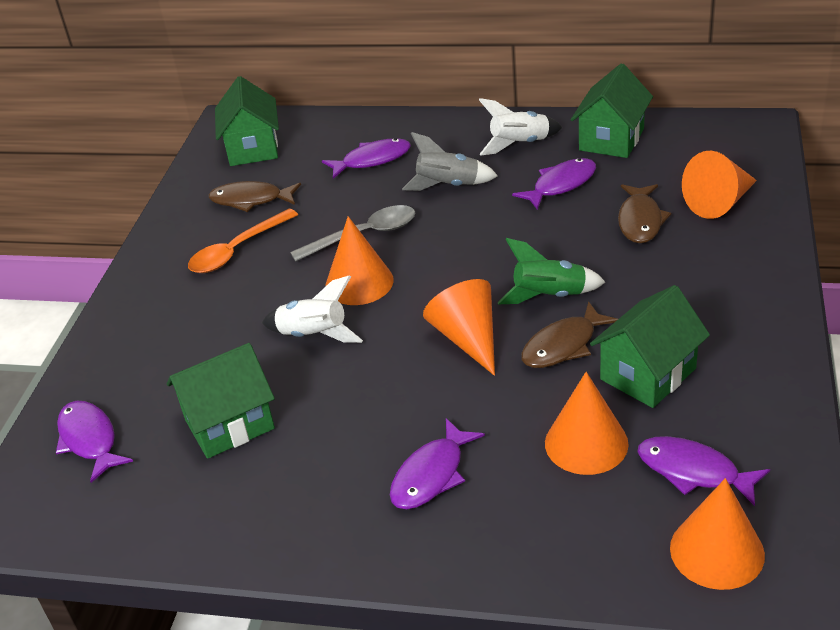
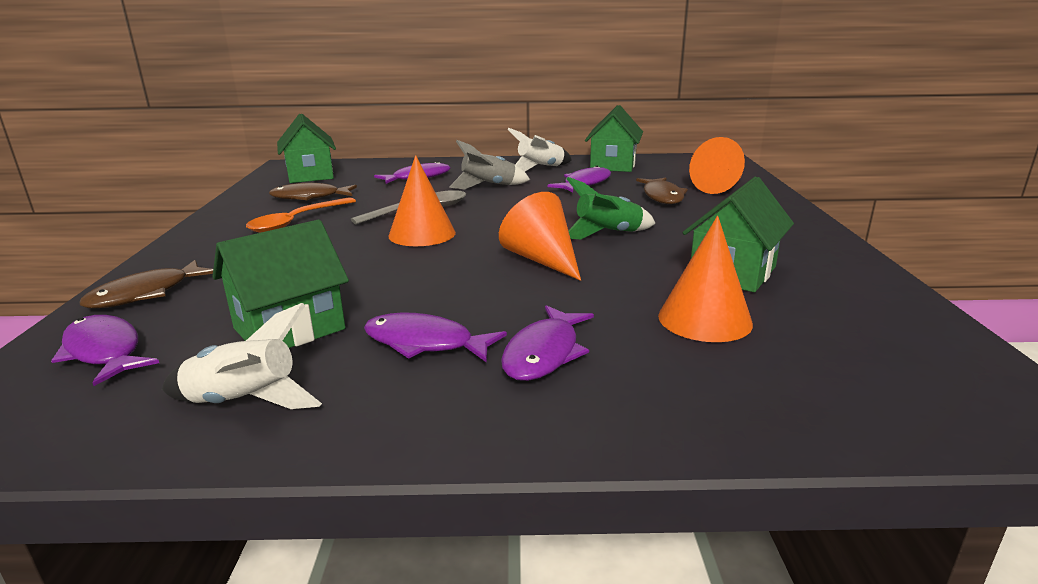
camera: 15 degrees left, 15 degrees down
(313, 335) = (381, 265): white rocket -> white rocket (244, 403)
(563, 345) = (638, 260): brown fish -> brown fish (146, 294)
(693, 471) = (833, 332): purple fish -> purple fish (425, 343)
(717, 551) = (918, 393): orange cone -> none

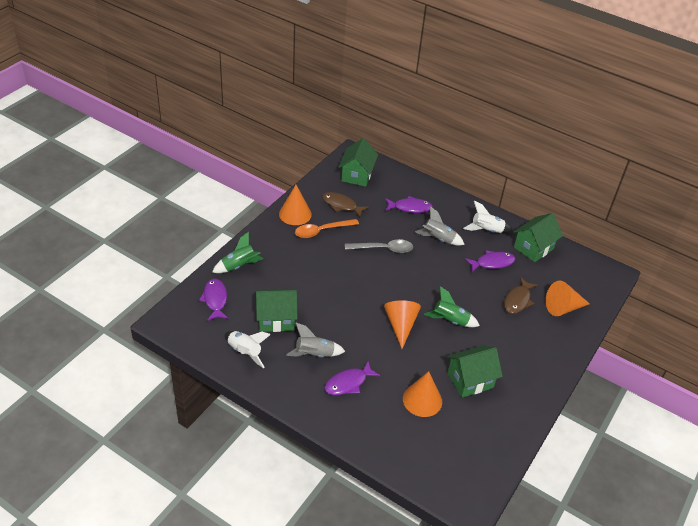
camera: 30 degrees right, 20 degrees up
(146, 294) = (239, 266): brown fish -> green rocket
(422, 234) = (368, 274): orange cone -> orange cone (295, 214)
(425, 343) = (314, 354): purple fish -> grey rocket

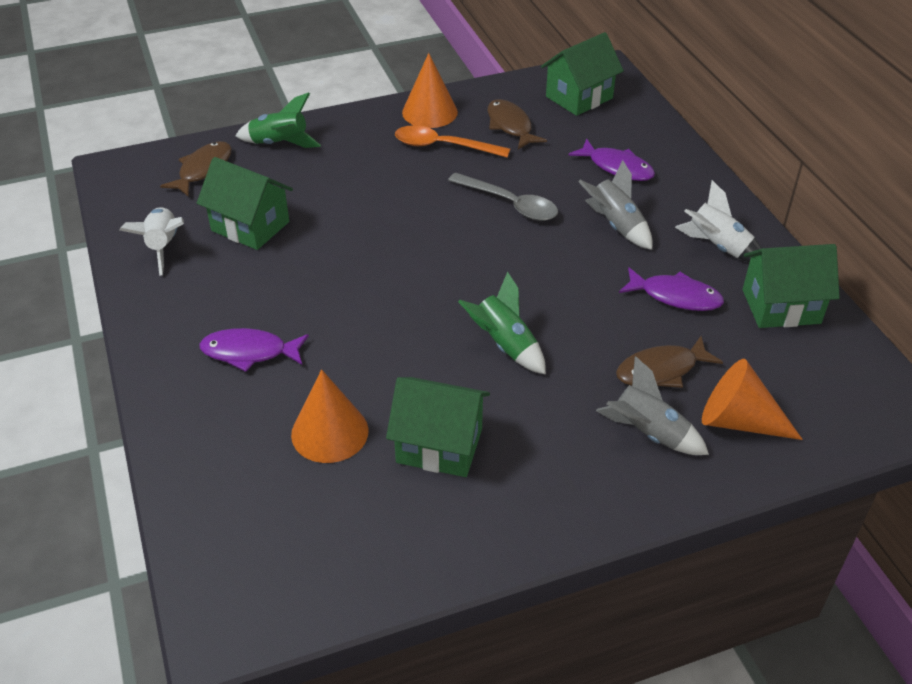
camera: 40 degrees right, 0 degrees up
(215, 300) = (203, 169): purple fish -> brown fish
(314, 354) = (248, 292): grey rocket -> grey rocket (648, 433)
(400, 325) = (417, 314): orange cone -> none

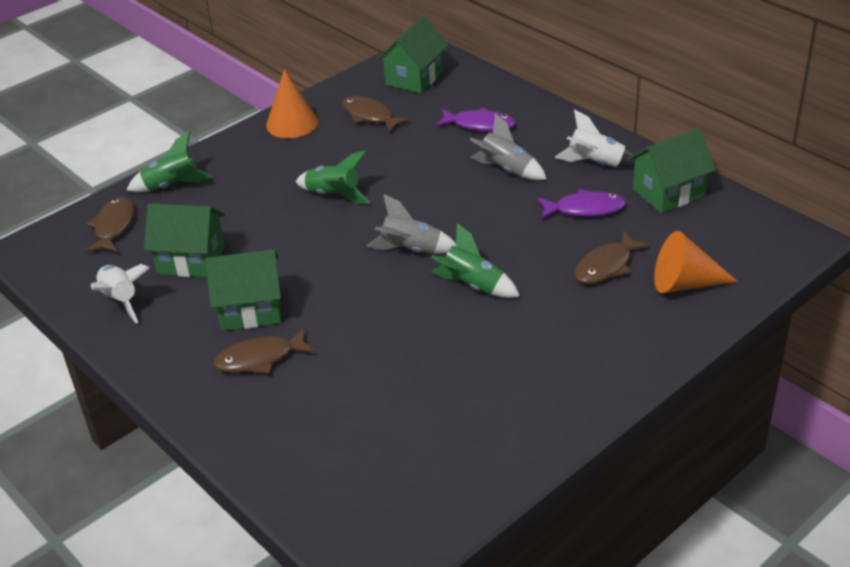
camera: 20 degrees left, 5 degrees down
(249, 352) = (260, 359): purple fish -> brown fish
(329, 432) = (371, 396): orange cone -> none
(424, 200) = (333, 195): none -> green rocket
(439, 446) = (467, 376): green house -> green house (250, 310)
(443, 146) = (322, 148): orange spoon -> none
(510, 204) = (409, 178): grey spoon -> none
(648, 433) = (624, 314): grey rocket -> grey rocket (411, 250)

